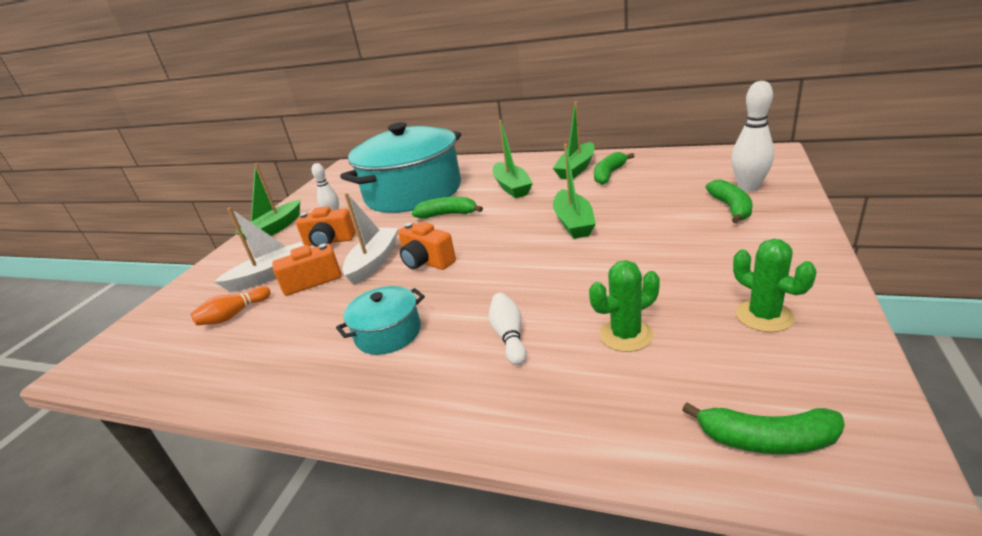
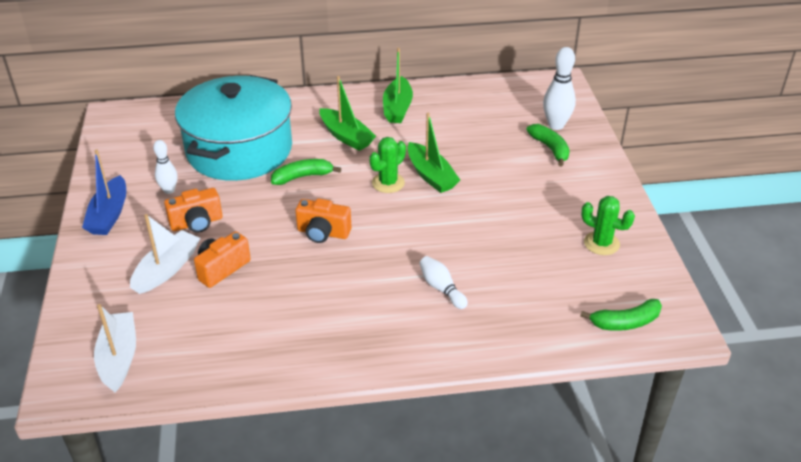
camera: 30 degrees left, 10 degrees up
(234, 315) = (172, 315): orange bowling pin -> none
(274, 229) = (109, 215): green boat -> blue boat
(374, 262) = (269, 240): white boat -> white boat (119, 358)
(388, 333) = (342, 304): turquoise pot -> none
(609, 174) = (433, 115): green banana -> none
(626, 335) = (522, 273): green cactus -> green cactus (388, 183)

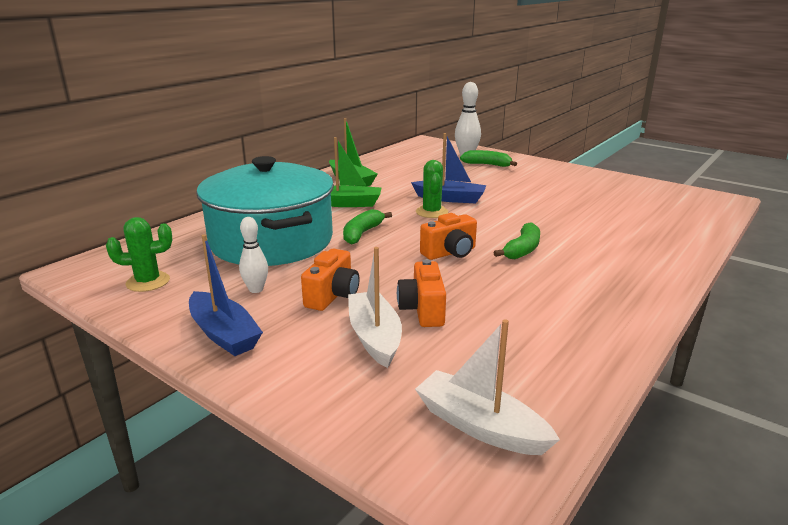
camera: 45 degrees left, 15 degrees down
(431, 175) = (450, 198): green boat -> blue boat
(441, 288) = (589, 241): white bowling pin -> none
(601, 243) = (608, 187): green cactus -> green cactus (148, 282)
(625, 322) = (700, 209): green banana -> green banana (522, 250)

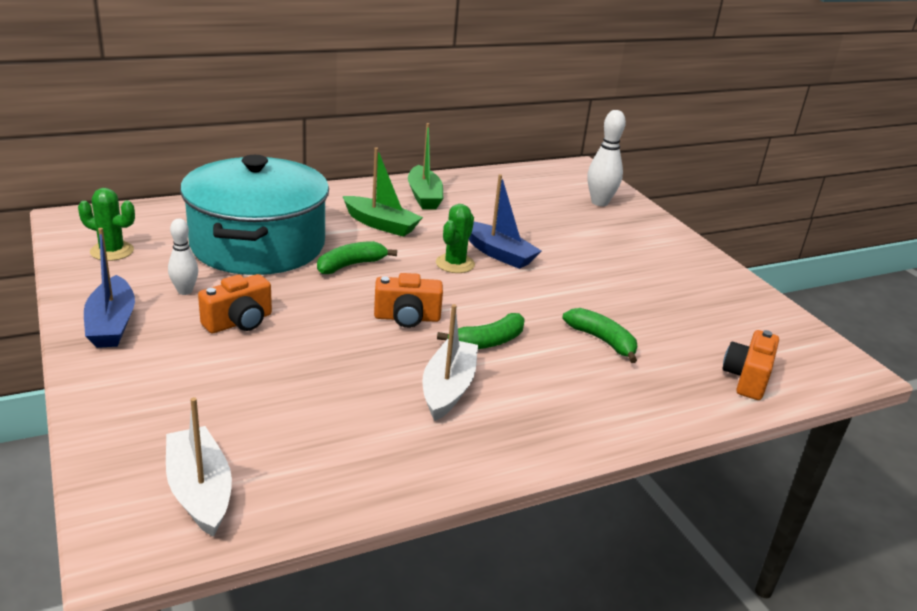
camera: 25 degrees right, 5 degrees up
(374, 337) = (222, 376): white boat -> white boat (448, 388)
(423, 310) = (297, 368): orange camera -> orange camera (747, 378)
(487, 165) = (607, 222): green banana -> green banana (602, 341)

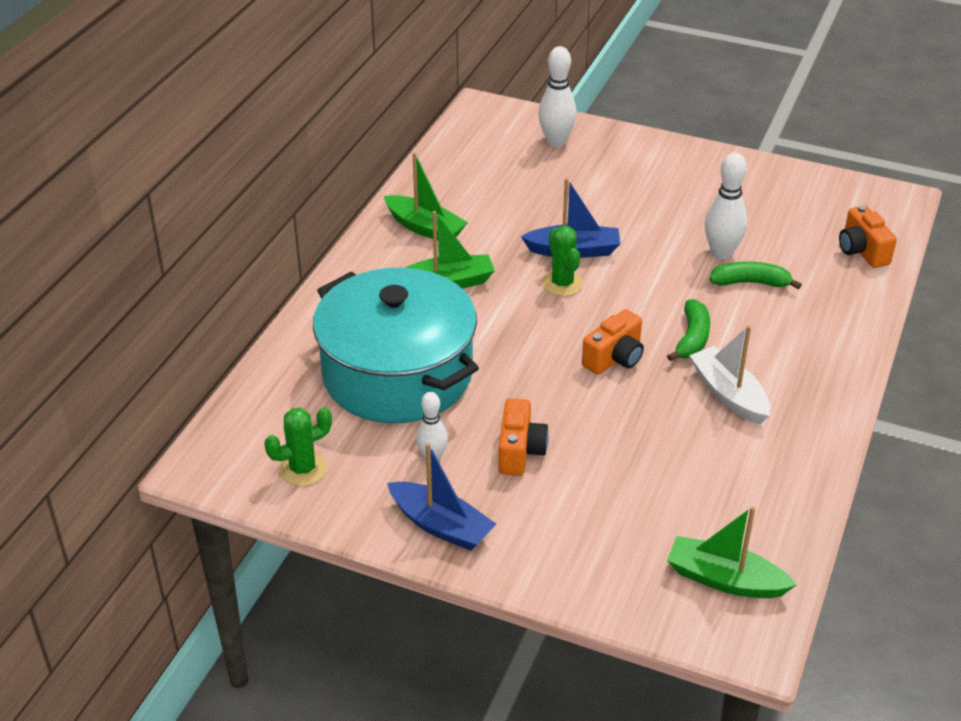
camera: 40 degrees left, 10 degrees up
(200, 491) = (725, 579): white boat -> green boat
(351, 265) = (498, 341): green banana -> none
(612, 313) = (721, 253): none -> white bowling pin

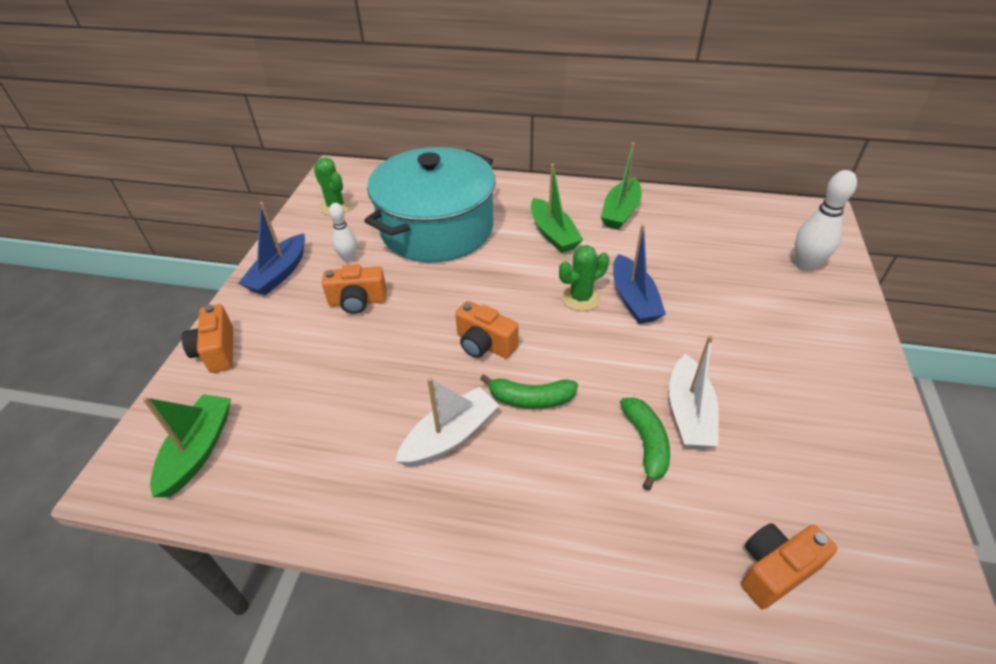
camera: 80 degrees right, 5 degrees up
(576, 578) = (217, 351): none -> orange camera
(721, 253) = (689, 413): white bowling pin -> white boat

